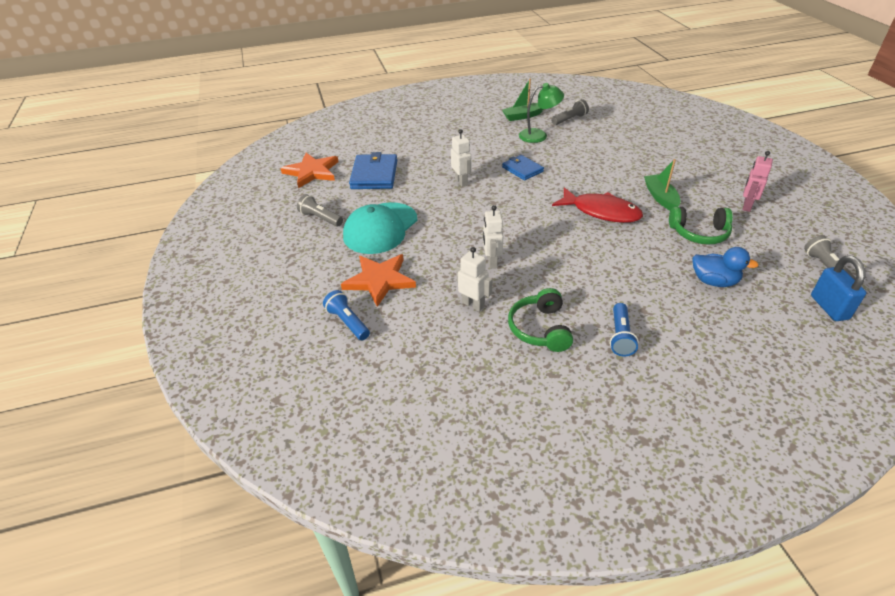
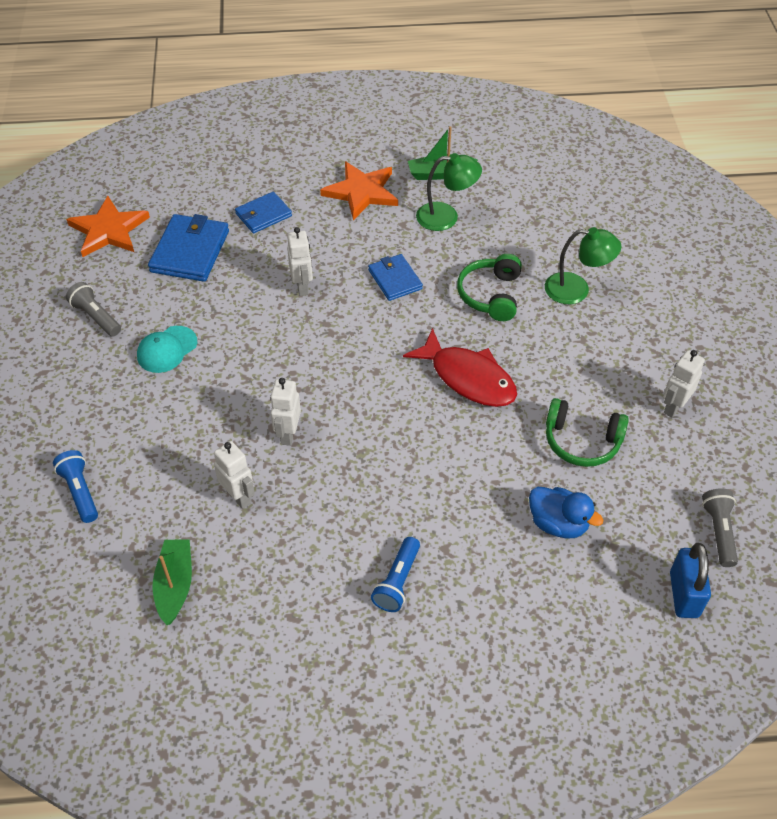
camera: 10 degrees right, 10 degrees up
(379, 280) = (138, 435): orange star -> orange star (361, 192)
(380, 228) = (167, 349): turquoise cap -> turquoise cap, size x0.57
(417, 150) = (263, 215): none -> blue wallet
(540, 329) = (305, 549): green headphones -> green headphones (490, 295)
(569, 119) = (505, 193): grey flashlight -> none
(644, 158) = (576, 290): none -> green lamp
(660, 197) = (562, 368): green boat -> green boat (175, 585)
(746, 206) = (673, 407): pink robot -> white robot

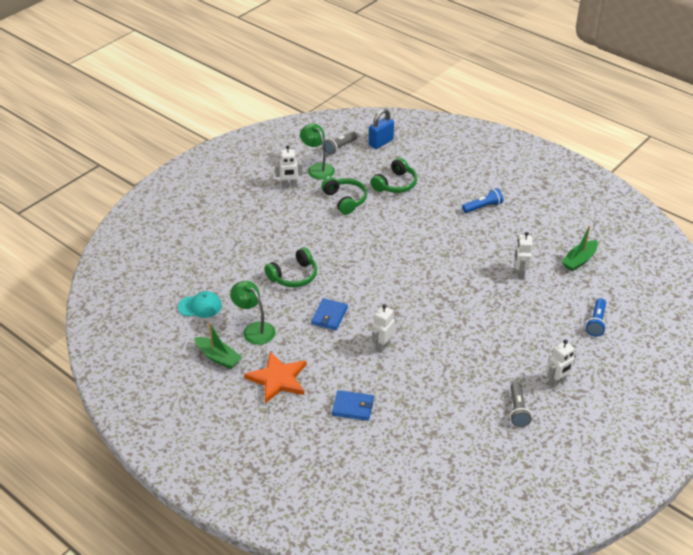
camera: 135 degrees left, 10 degrees down
(109, 230) = (460, 468): orange star -> none
(167, 349) = (492, 363): turquoise cap -> turquoise cap (200, 306)
(190, 251) = (423, 414): blue wallet -> none
(288, 434) = (470, 283): white robot -> white robot (557, 382)
(468, 378) = (358, 250): red fish -> none
(558, 524) = (395, 184): blue duck -> green headphones
(576, 290) = (251, 250): green lamp -> green lamp (317, 168)

